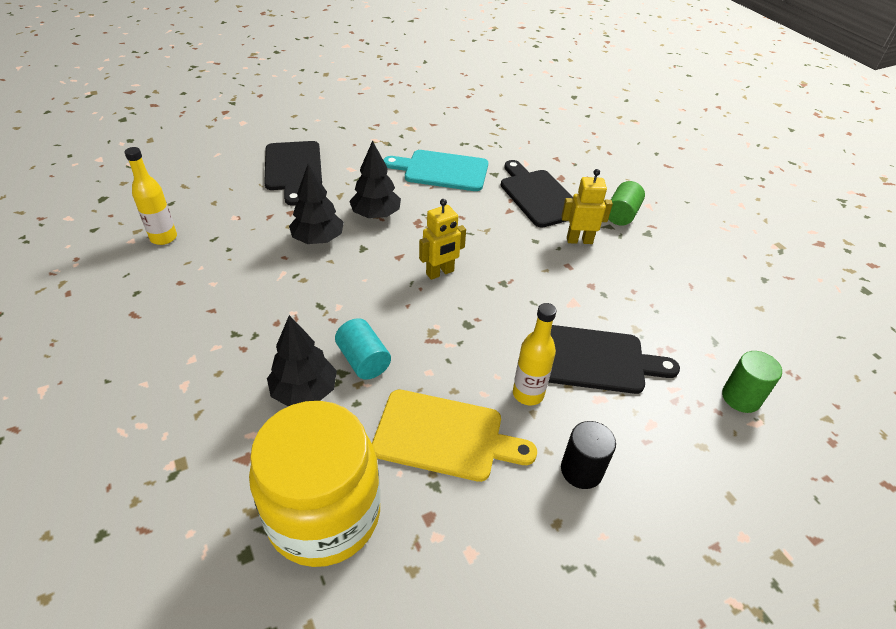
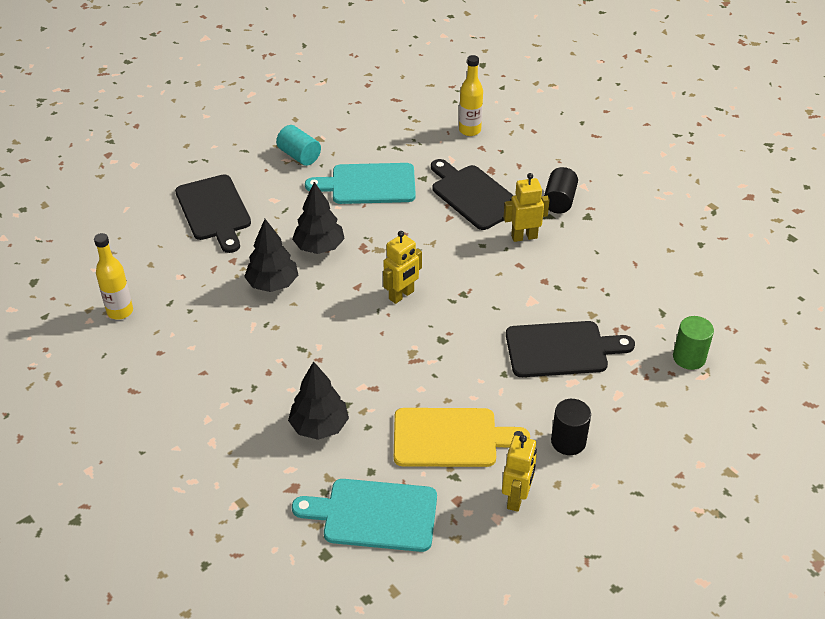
camera: 10 degrees left, 0 degrees up
(324, 514) = (374, 515): yellow jar -> turquoise cutting board
(363, 360) = (360, 390): turquoise cylinder -> turquoise cylinder (299, 156)
(502, 532) = (516, 498): none -> yellow robot
(528, 394) = (511, 390): yellow bottle -> yellow bottle (469, 130)
(621, 214) = (559, 201): green cylinder -> black cylinder

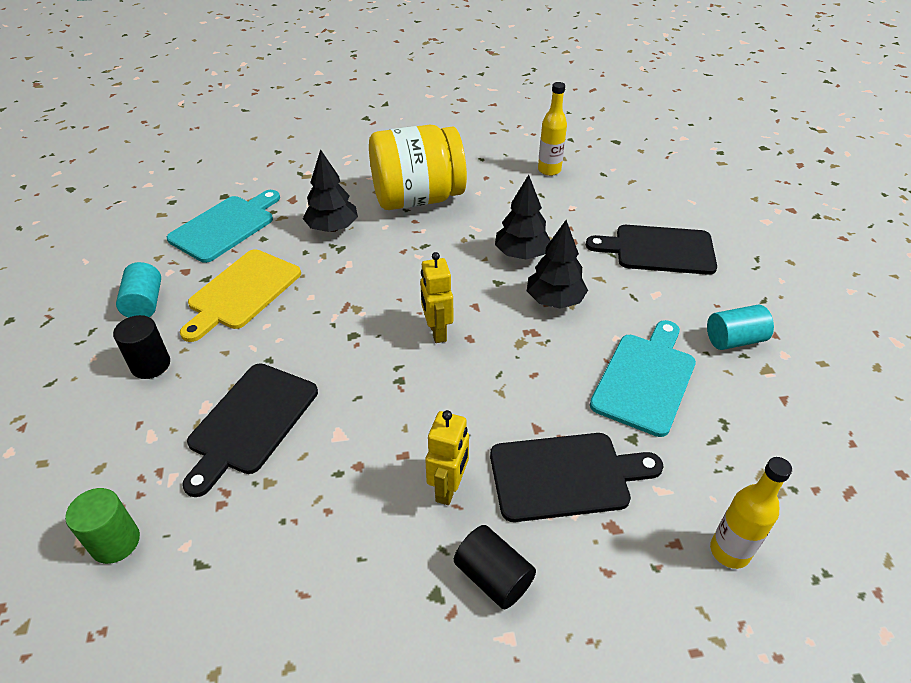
camera: 120 degrees right, 0 degrees up
(230, 387) = (417, 198): none -> yellow jar
(516, 498) = (145, 303): yellow robot -> turquoise cylinder

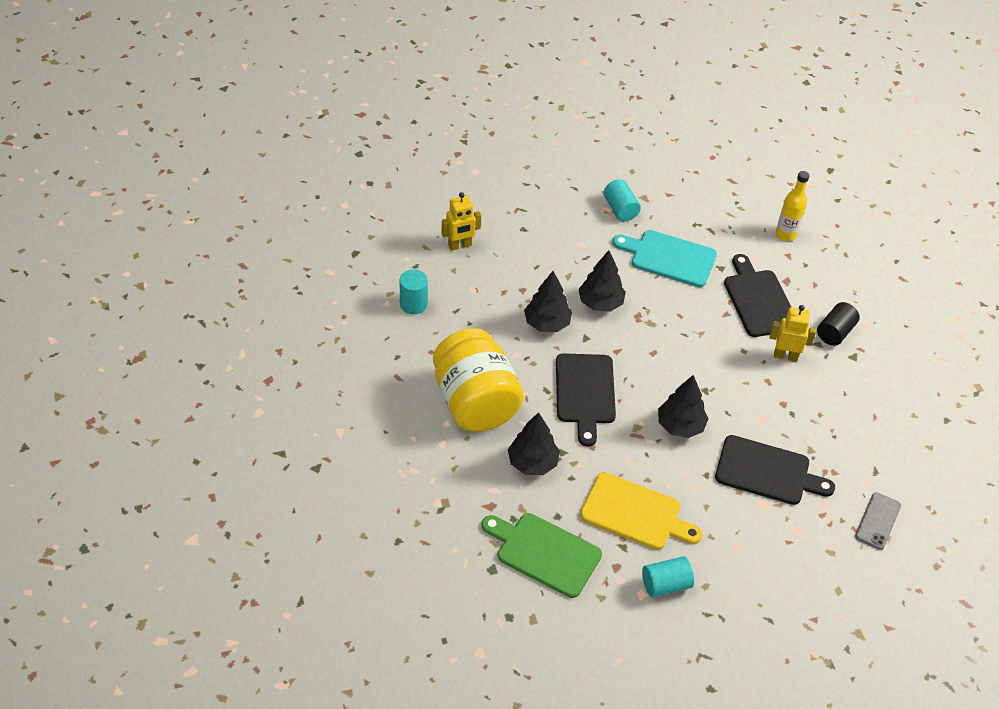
camera: 100 degrees left, 5 degrees up
(115, 542) = (877, 521): green cylinder -> grey phone
(151, 365) = (732, 554): black cylinder -> none
(225, 226) = (544, 553): turquoise cutting board -> green cutting board
(348, 346) = (680, 426): none -> black tree
(437, 332) = (651, 372): yellow robot -> yellow robot (460, 245)
(549, 170) = (413, 304): yellow bottle -> turquoise cylinder
(659, 250) = (525, 238): black cutting board -> black cutting board (585, 393)

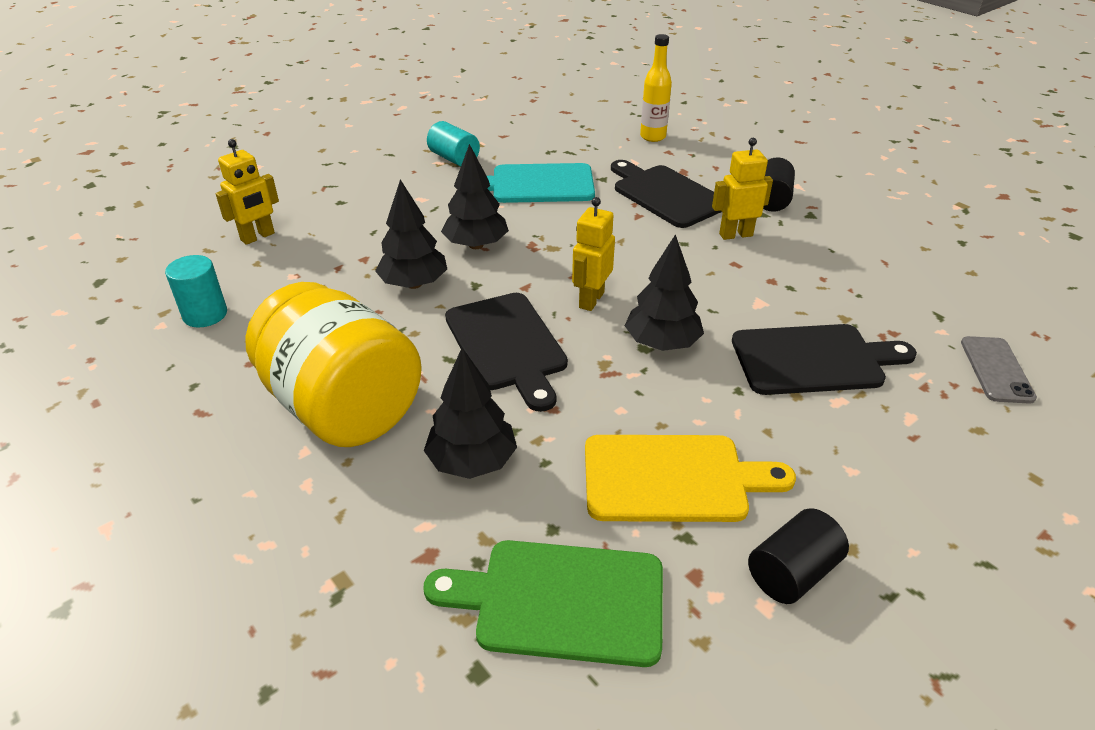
camera: 20 degrees left, 10 degrees down
(653, 377) = (591, 300): none -> yellow robot
(665, 584) = (792, 573): turquoise cylinder -> black cylinder

